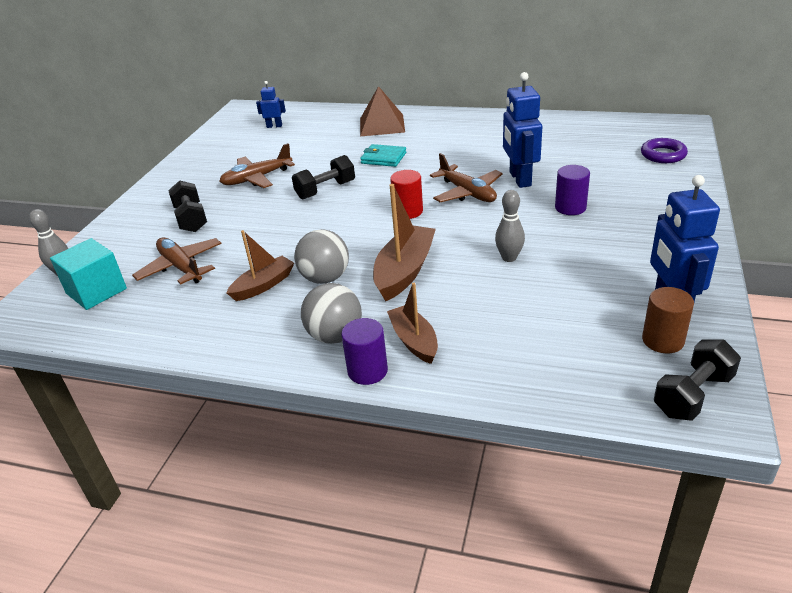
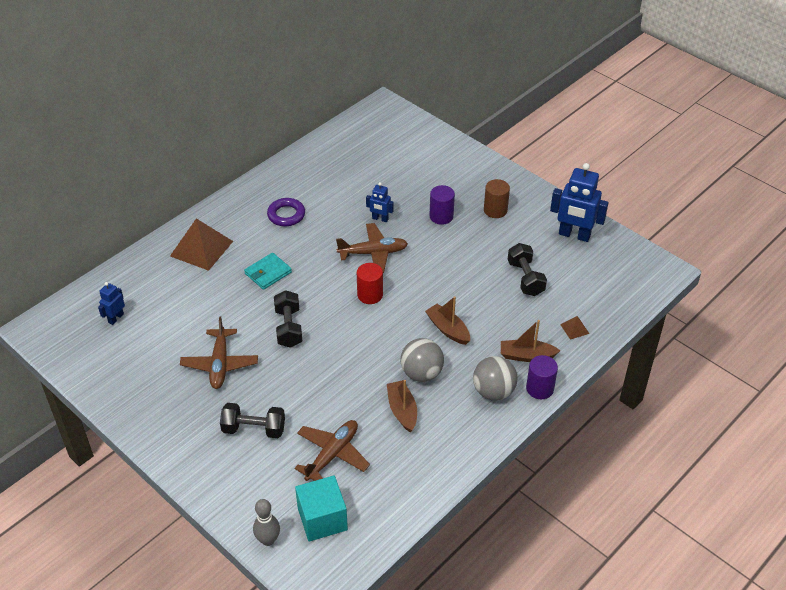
camera: 65 degrees left, 10 degrees up
(181, 267) = (332, 454): brown plane -> brown plane turned 135 degrees clockwise
(404, 271) = (448, 329): brown boat -> brown boat, size x0.66
(500, 365) = (574, 329): none -> brown pyramid
(509, 258) = (474, 273): grey bowling pin -> none
(519, 179) = (380, 219): blue robot -> blue robot, size x0.52
(663, 155) = (416, 139): purple ring -> purple ring (286, 215)
(663, 340) = (600, 256): brown cylinder -> brown cylinder (495, 210)
(693, 395) = (646, 270): black dumbbell -> black dumbbell (525, 278)

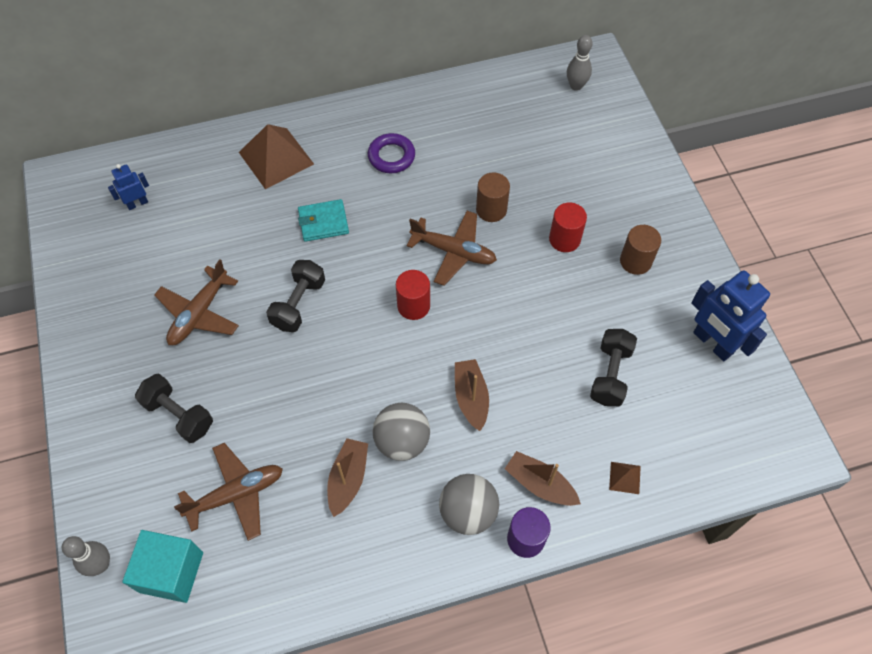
camera: 30 degrees right, 15 degrees up
(380, 219) = (491, 209): blue robot -> brown cylinder
(382, 126) = (576, 86): none -> grey bowling pin
(441, 216) = (564, 239): purple cylinder -> red cylinder

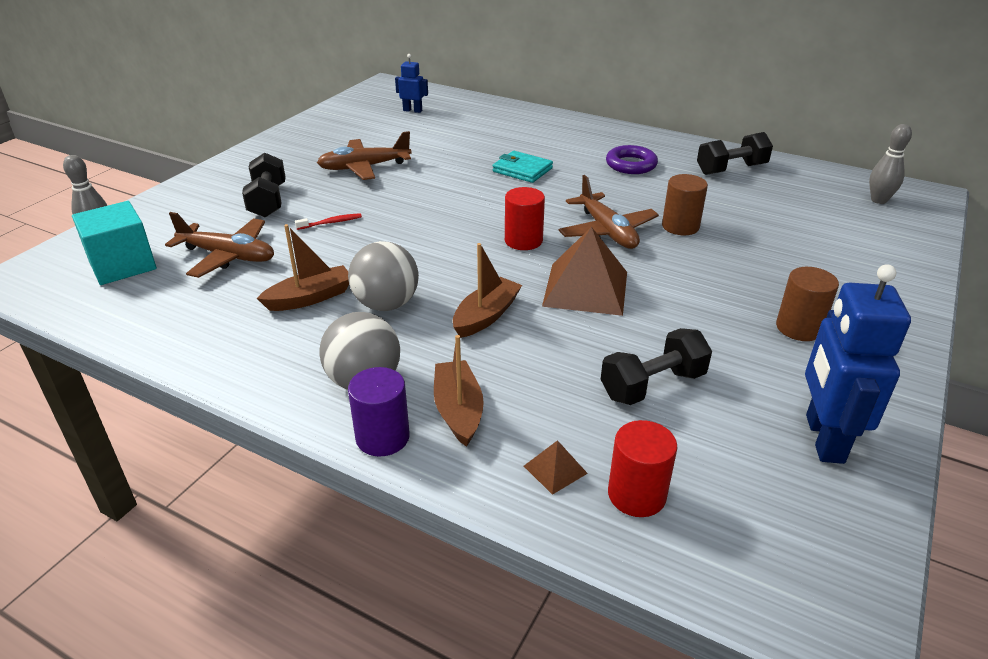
camera: 45 degrees right, 25 degrees down
(261, 397) = (331, 223): none -> red toothbrush
(276, 158) = (537, 130): brown pyramid -> brown pyramid (585, 288)
(298, 304) = (436, 196): black dumbbell -> black dumbbell (731, 169)
(564, 239) = (732, 276): red cylinder -> red cylinder (636, 495)

